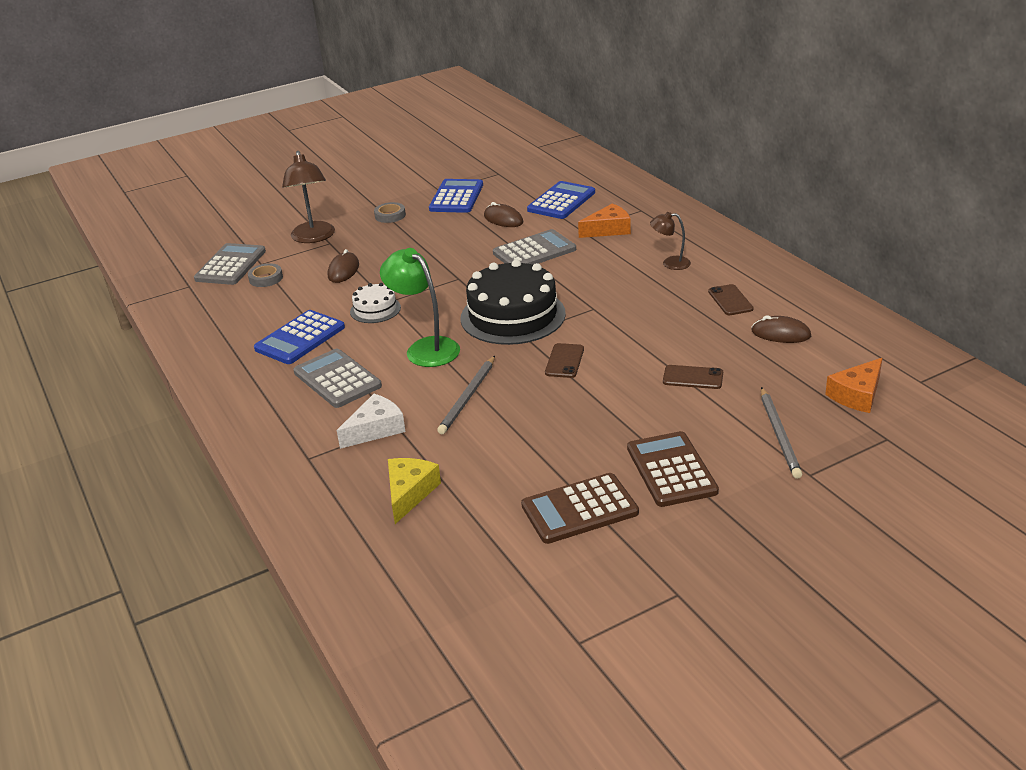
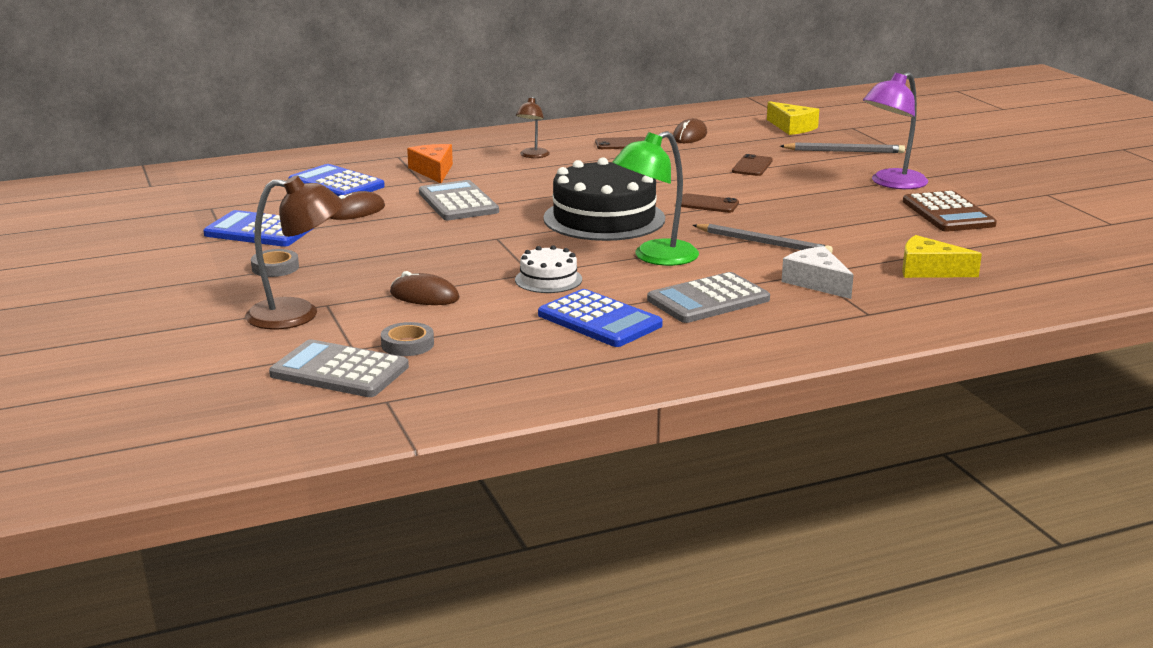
camera: 85 degrees left, 10 degrees down
(671, 470) = (891, 183): brown calculator -> purple lamp
(857, 395) = (792, 127): orange cheese -> yellow cheese

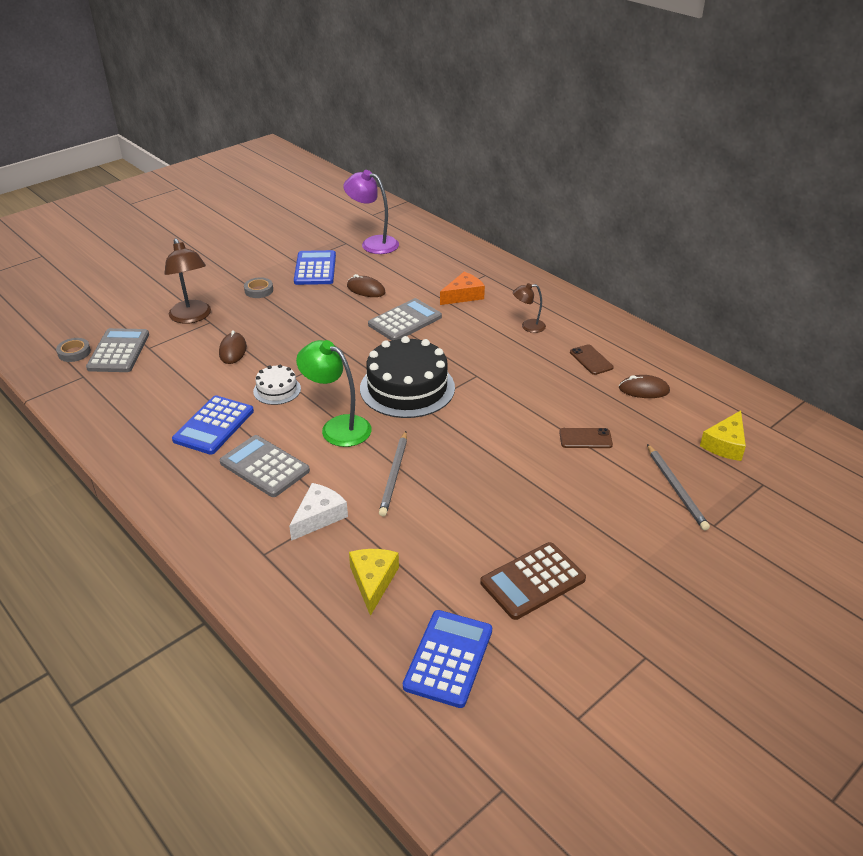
camera: 70 degrees right, 15 degrees up
(336, 184) = (412, 269): blue calculator -> blue calculator (448, 658)
(407, 344) = (159, 363): grey tape -> grey tape (74, 352)
(707, 204) = (469, 431): brown phone -> none
(891, 183) = (598, 532): purple lamp -> purple lamp (373, 243)

